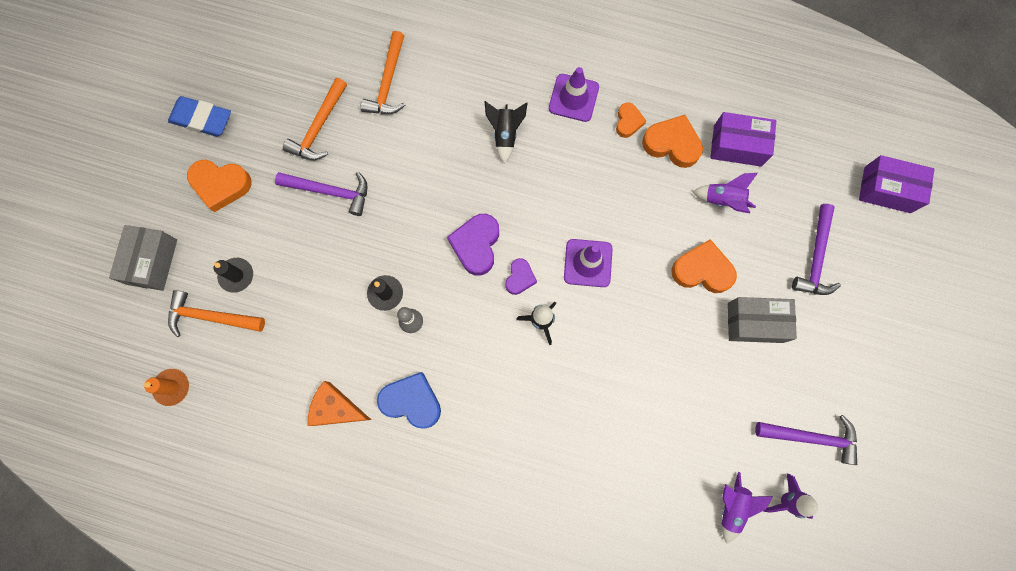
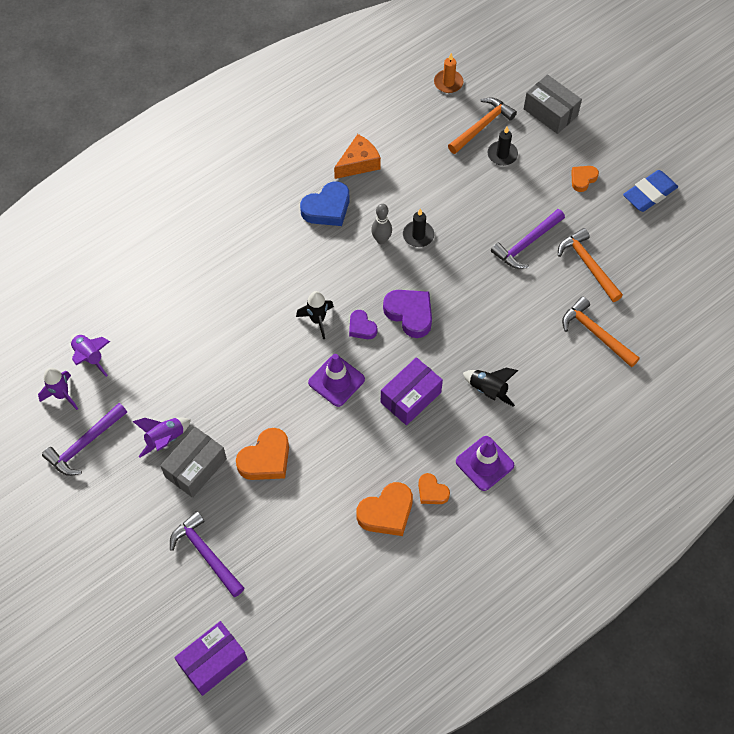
camera: 125 degrees right, 15 degrees down
(221, 185) = (583, 179): orange heart -> orange heart, size x0.59
(723, 200) = (309, 517): purple rocket -> purple rocket (165, 439)
(737, 145) = (346, 565): purple box -> purple box (410, 397)

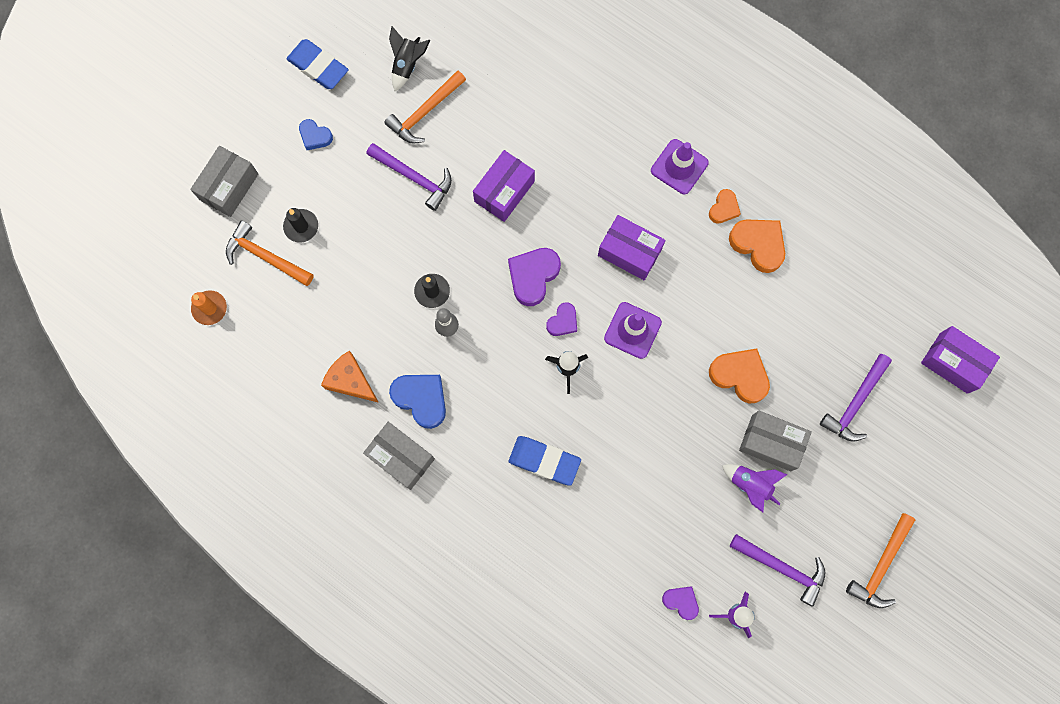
camera: 105 degrees left, 15 degrees up
(90, 357) = (681, 602): purple rocket -> purple heart
(244, 284) = (544, 461): none -> blue eraser
(284, 185) = (401, 457): none -> grey box
(488, 390) = (599, 180): black rocket -> black rocket (407, 65)
(496, 310) = (504, 191): none -> purple box
(583, 179) = (315, 136): orange heart -> blue heart
(596, 333) = (505, 91): orange hammer -> orange hammer (880, 566)

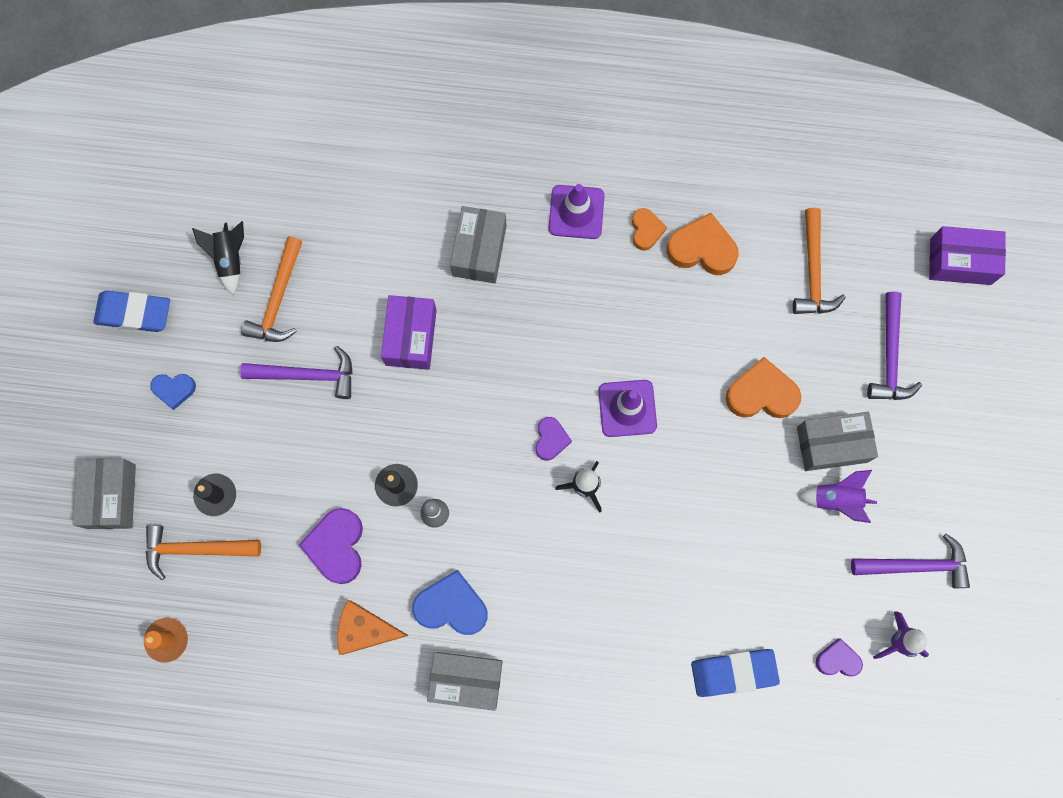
camera: 30 degrees left, 0 degrees up
(533, 276) = (493, 410): purple heart -> purple heart (337, 546)
(544, 461) = (616, 596): blue eraser -> blue eraser (733, 672)
(590, 156) = (479, 251): none -> grey box
(629, 252) = (577, 329): purple box -> none
(880, 566) = (1009, 507): orange hammer -> orange hammer (813, 272)

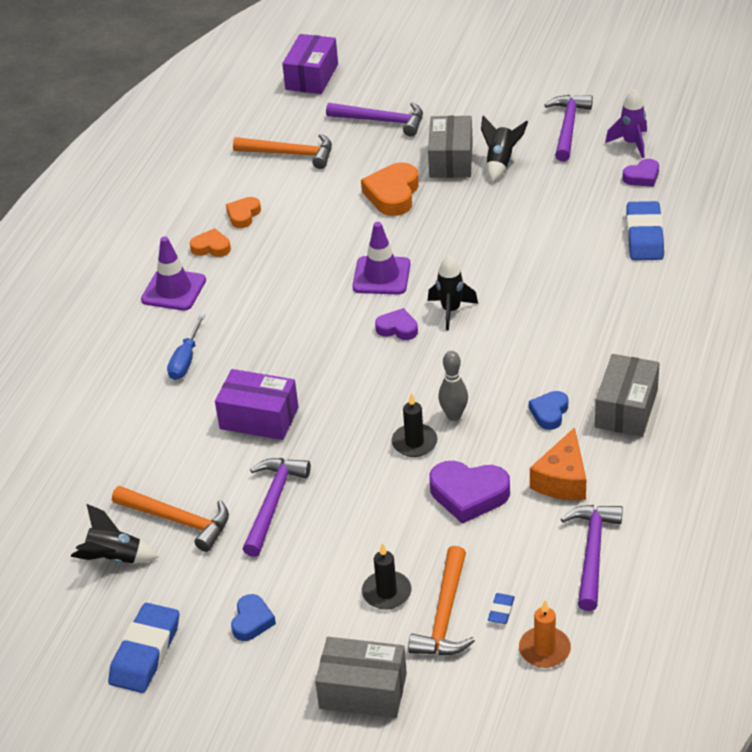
camera: 75 degrees left, 35 degrees down
(205, 596) = (501, 611): none -> blue eraser
(279, 668) = (592, 553): none -> purple hammer
(451, 606) = (549, 413): blue heart -> blue heart, size x0.59
(479, 251) = (186, 360): grey box -> blue screwdriver
(702, 249) = (243, 215): orange heart -> orange heart, size x0.59
(836, 499) = (500, 163): purple rocket -> black rocket
(837, 660) = (642, 177): purple heart -> purple heart turned 135 degrees counterclockwise

